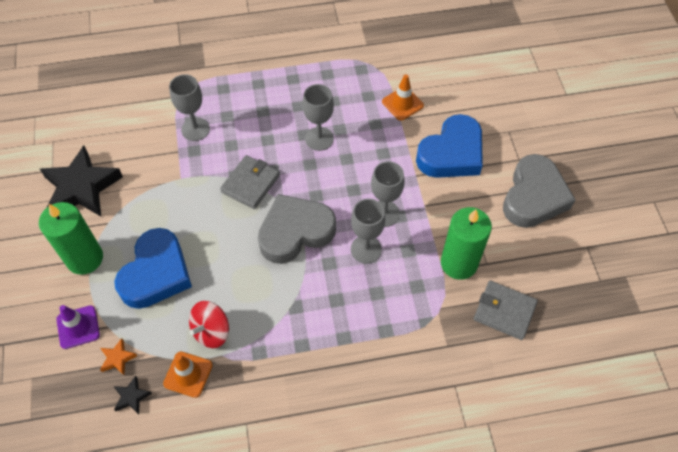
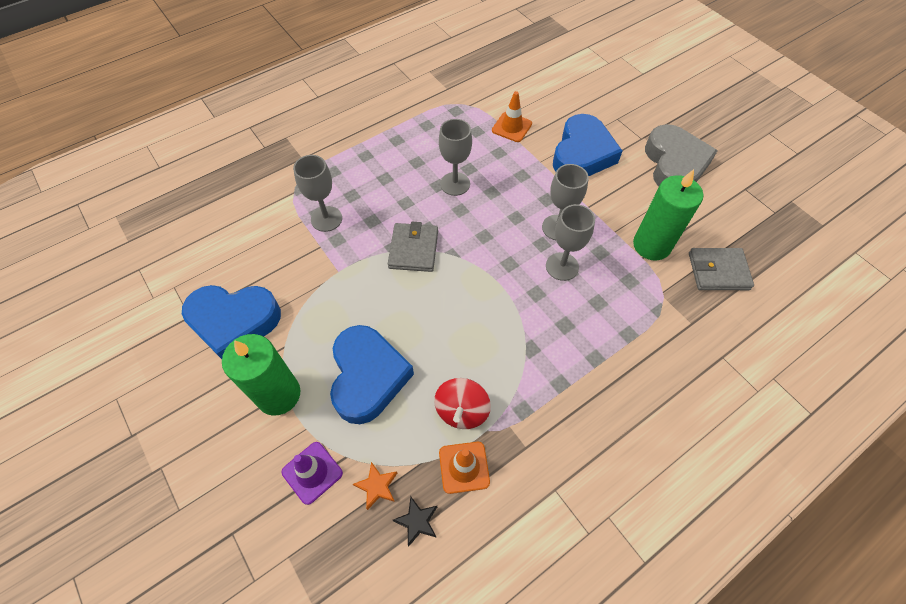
camera: 25 degrees left, 0 degrees up
(82, 187) = (234, 322): black star -> blue heart
(295, 232) = (485, 277): grey heart -> none

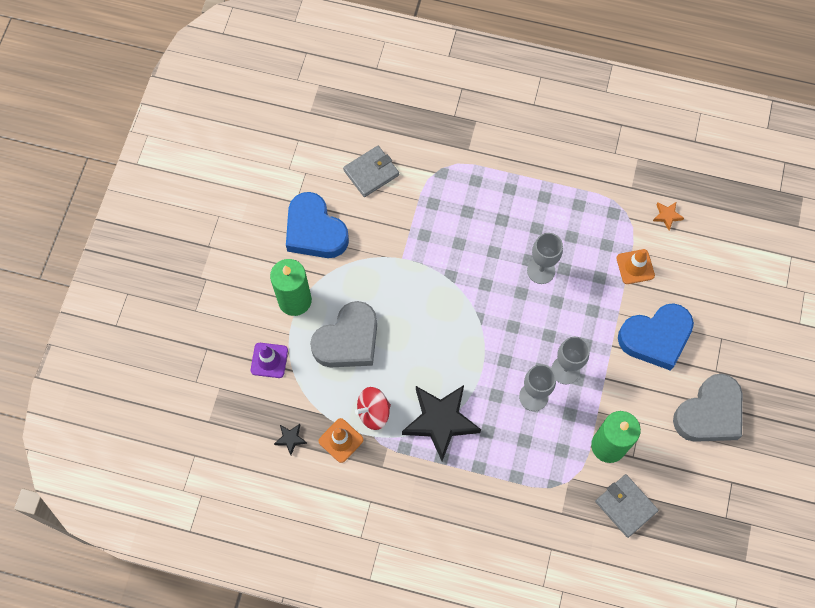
camera: 50 degrees right, 10 degrees up
(326, 219) = (434, 213): grey goblet -> none
(368, 377) = (348, 340): blue heart -> grey heart
(377, 486) = (291, 401): orange star -> orange star (667, 216)
(413, 249) = (460, 290): grey wallet -> grey wallet (371, 173)
(522, 357) = (440, 421): none -> black star

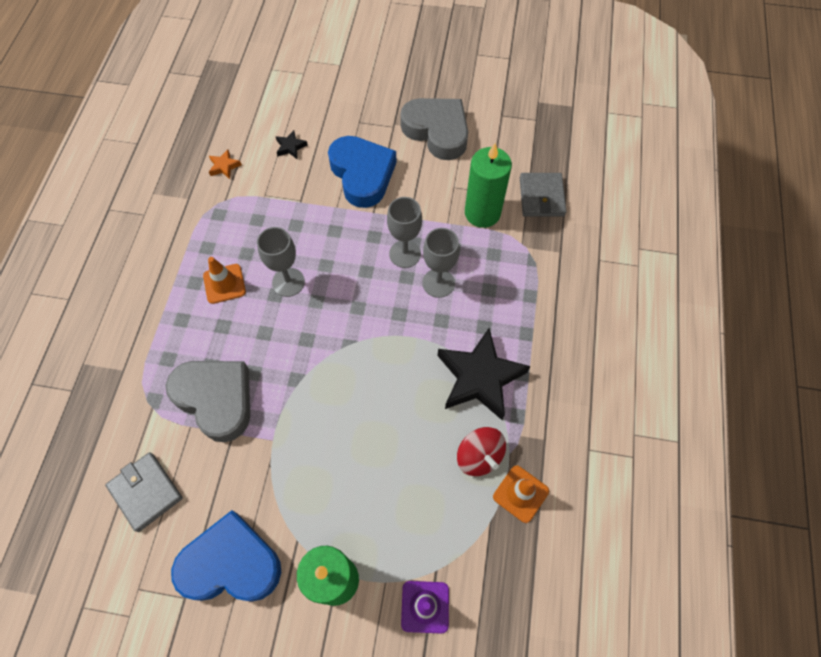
camera: 95 degrees left, 5 degrees down
(290, 439) = (529, 561): black star -> black star (290, 147)
(315, 231) = (231, 563): blue heart -> blue heart turned 135 degrees counterclockwise
(348, 340) = (388, 498): grey heart -> grey heart (216, 399)
(625, 506) = (541, 197): grey wallet -> grey wallet turned 45 degrees counterclockwise
(635, 267) = (283, 193): orange traffic cone -> orange traffic cone (224, 284)

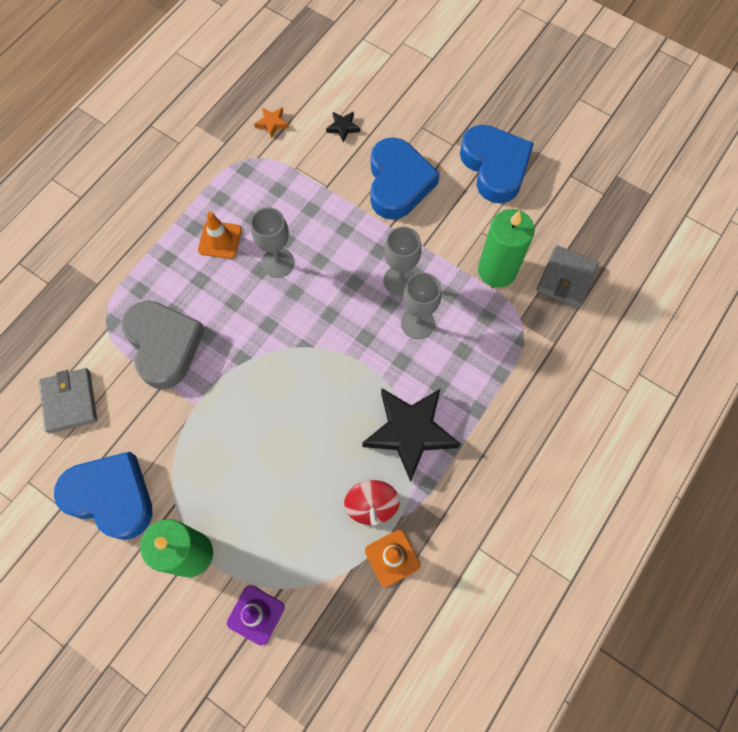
camera: 25 degrees right, 5 degrees up
(437, 131) = (495, 167): grey heart -> blue heart

